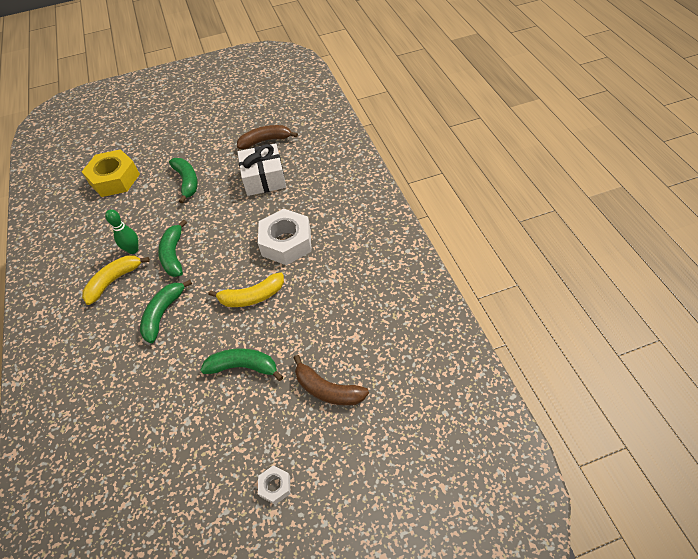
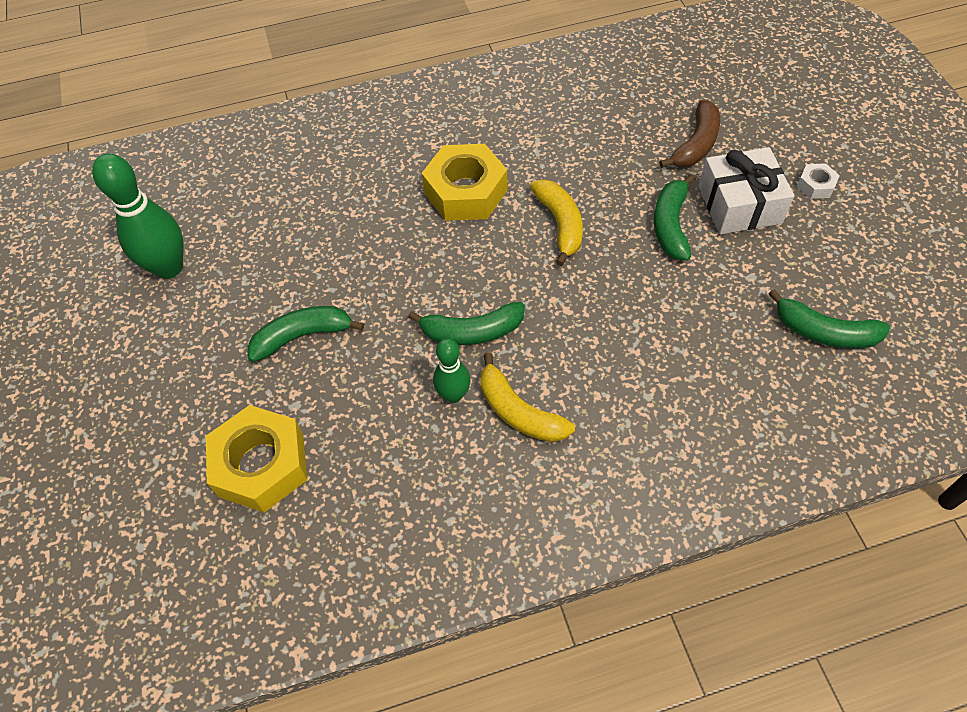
camera: 90 degrees left, 5 degrees up
(163, 313) = (586, 329): green banana -> green banana (824, 332)
(242, 124) = (169, 267): none -> green bowling pin
(264, 178) = (323, 226): white gift -> white gift (739, 204)
(265, 141) = (229, 230): brown banana -> none
(286, 242) = (465, 192): white nut -> yellow nut

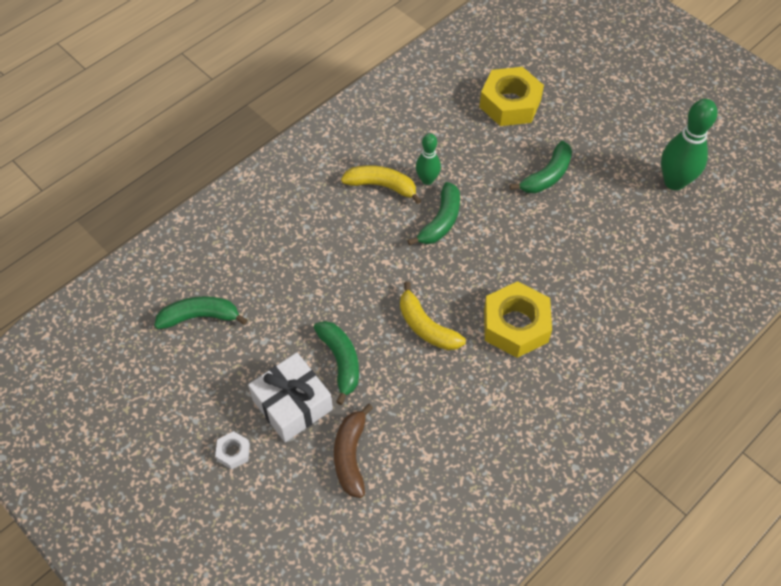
camera: 150 degrees right, 0 degrees up
(472, 332) = (441, 221): green banana -> green banana turned 150 degrees clockwise

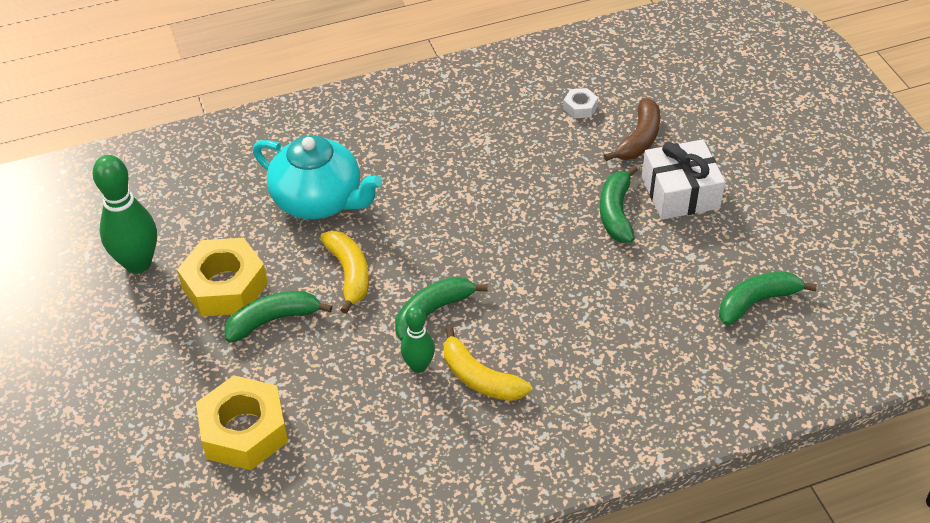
camera: 155 degrees left, 10 degrees down
(200, 317) = (757, 301): green banana -> green banana turned 135 degrees clockwise
(233, 452) = (751, 174): white nut -> white nut (580, 107)
(426, 326) = (512, 214): yellow banana -> yellow banana (349, 274)
(515, 325) = (420, 187): yellow nut -> yellow nut (225, 286)
(587, 282) = (319, 200): none -> turquoise teapot

